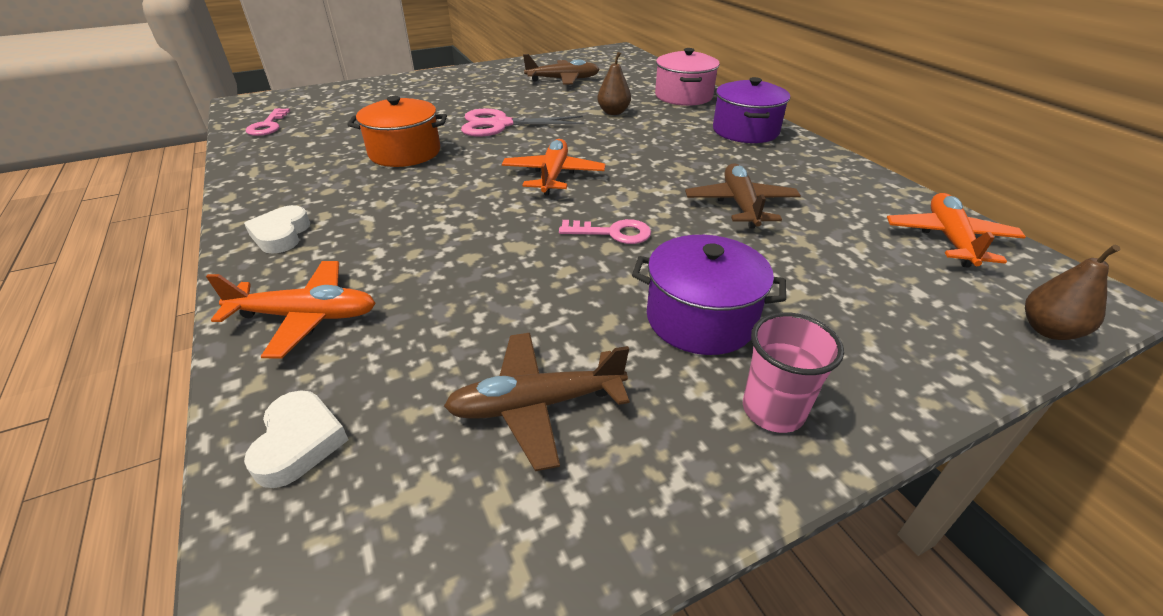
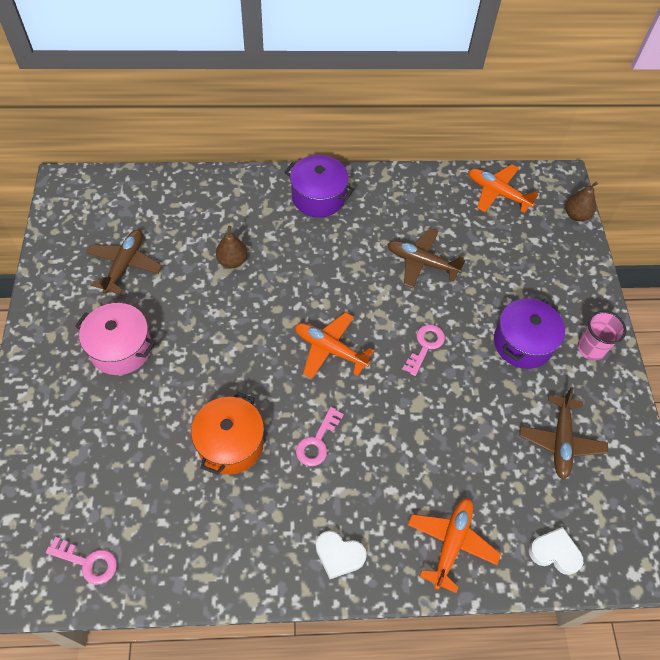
camera: 70 degrees left, 20 degrees up
(427, 193) = (317, 442): none -> pink key
(501, 124) = (210, 353): pink scissors -> none
(683, 96) = (227, 197): pink pot -> pink pot (121, 348)

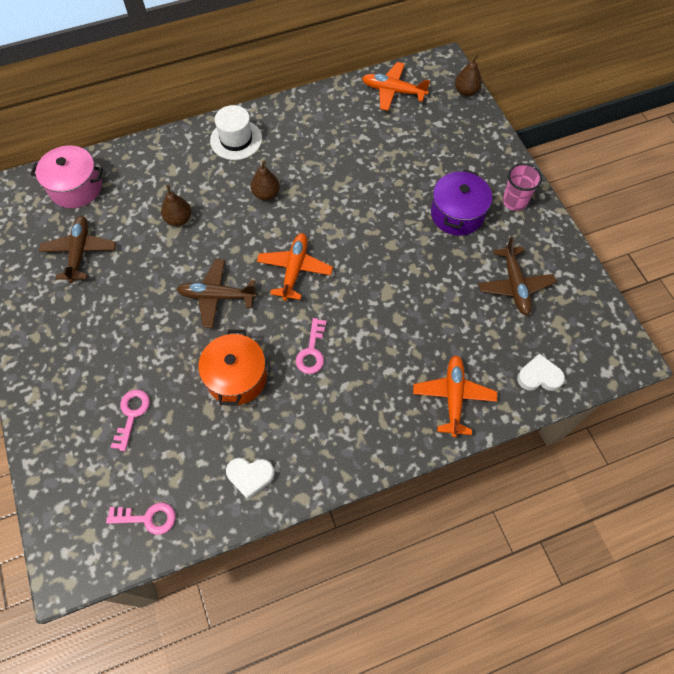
camera: 15 degrees left, 5 degrees up
(121, 348) = (105, 327): pink pot -> pink pot (76, 187)
(318, 197) = (236, 139): purple pot -> white hat
(329, 262) = (266, 194): none -> brown pear
(330, 349) = (294, 269): orange plane -> orange plane turned 90 degrees clockwise
(339, 555) = (364, 438): white heart -> white heart (250, 476)
(421, 262) = (348, 171): brown plane -> brown plane (217, 296)
(425, 346) = (376, 241): pink key -> pink key (131, 414)

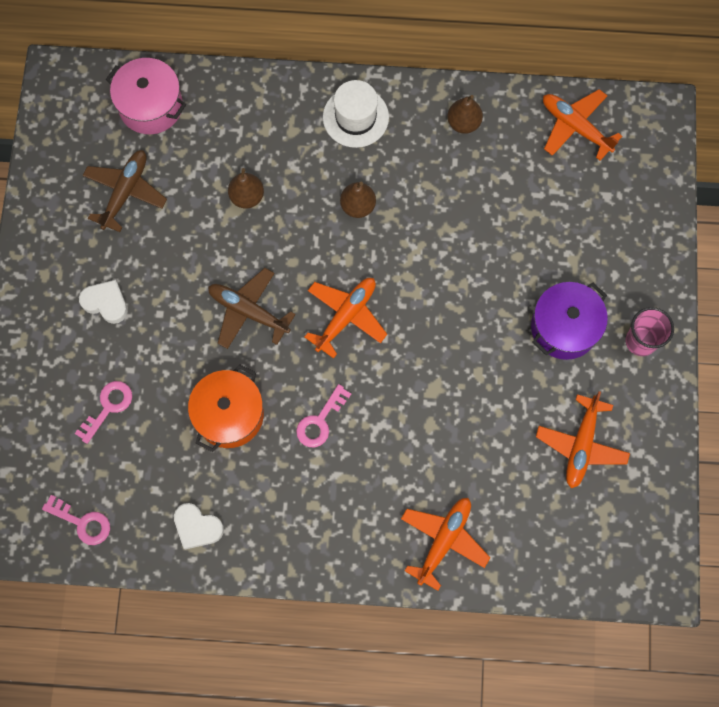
camera: 25 degrees right, 10 degrees up
(466, 91) = (666, 165): brown pear -> brown pear (463, 123)
(514, 285) = (581, 445): brown plane -> orange plane
(539, 376) = (548, 561): white heart -> white heart (106, 303)

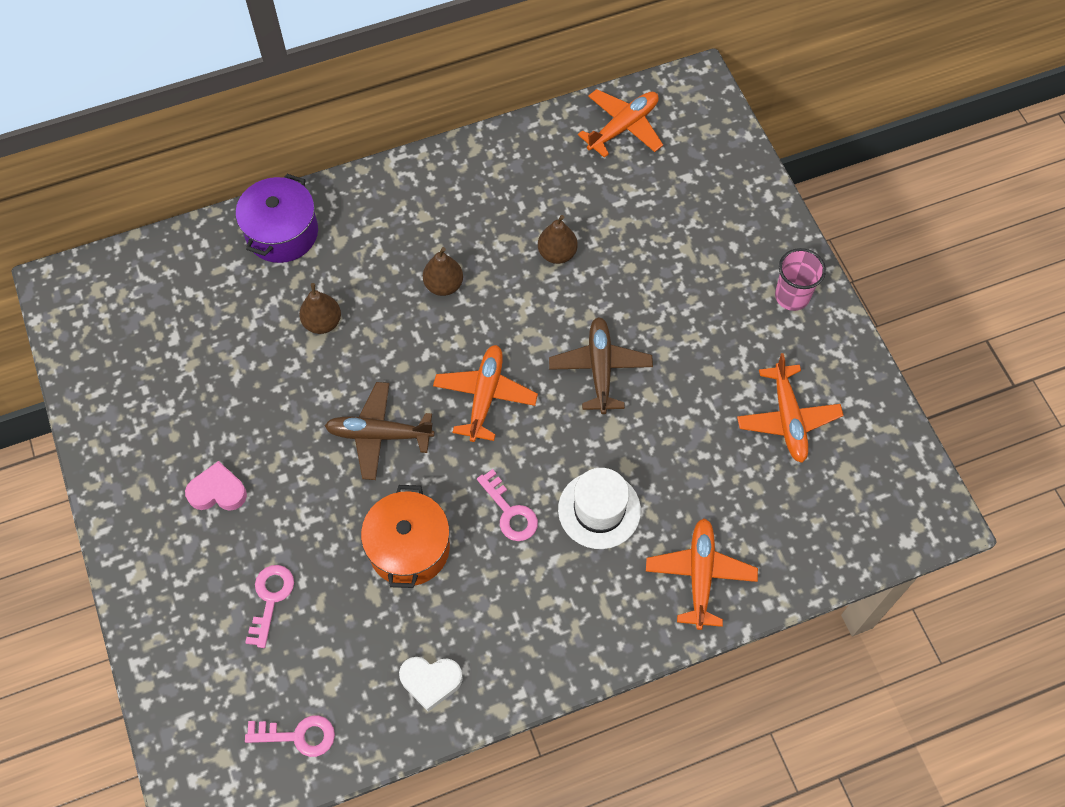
camera: 25 degrees left, 10 degrees down
(106, 303) = (218, 491): white heart -> pink heart
(125, 192) = (187, 371): brown plane -> brown plane (600, 368)
(151, 106) = (176, 275): pink pot -> none
(320, 421) = (510, 512): pink key -> pink key turned 45 degrees counterclockwise
(355, 117) = (399, 202): white hat -> white hat (599, 510)
(463, 123) = (511, 166): brown pear -> brown pear (557, 253)
(564, 327) = (711, 315): purple pot -> purple pot (282, 233)
(575, 127) = (623, 127): orange plane -> orange plane turned 120 degrees clockwise

